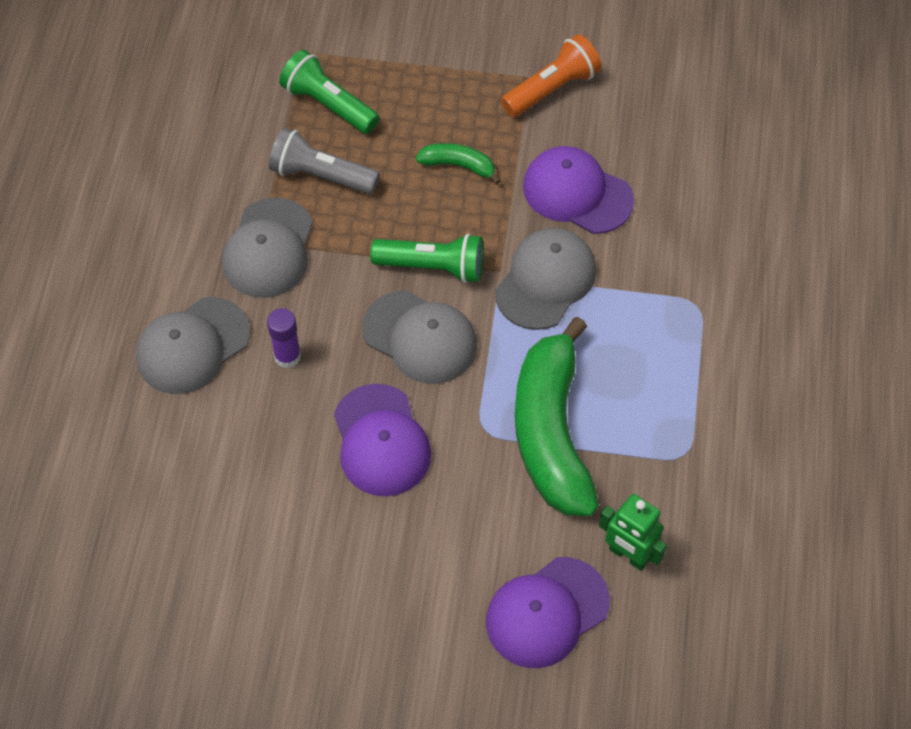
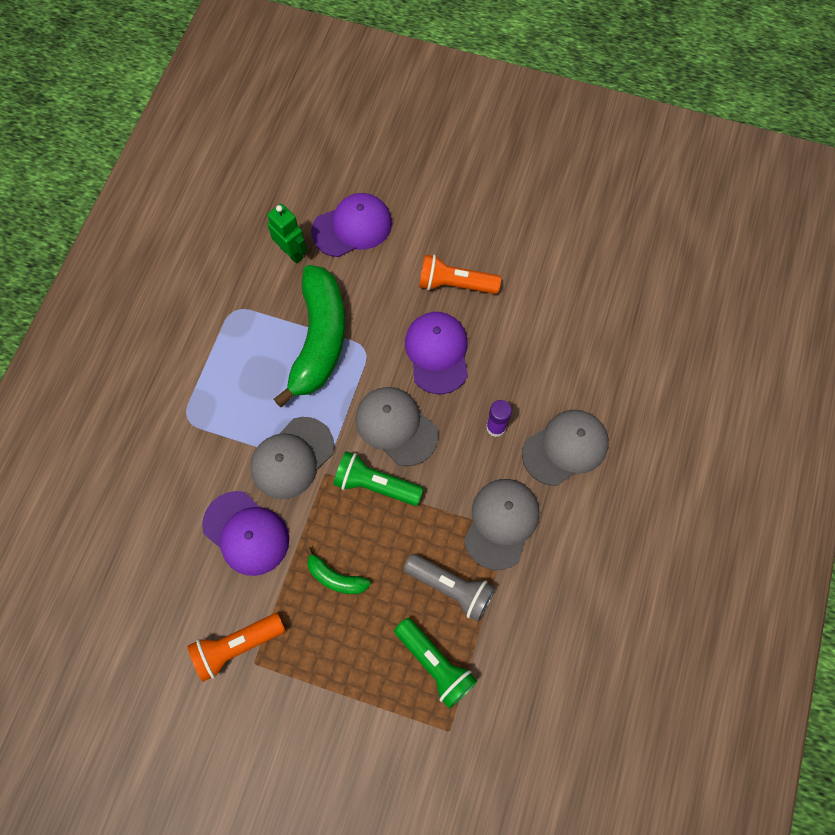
camera: 170 degrees left, 10 degrees up
(371, 545) = (455, 284): none -> orange flashlight

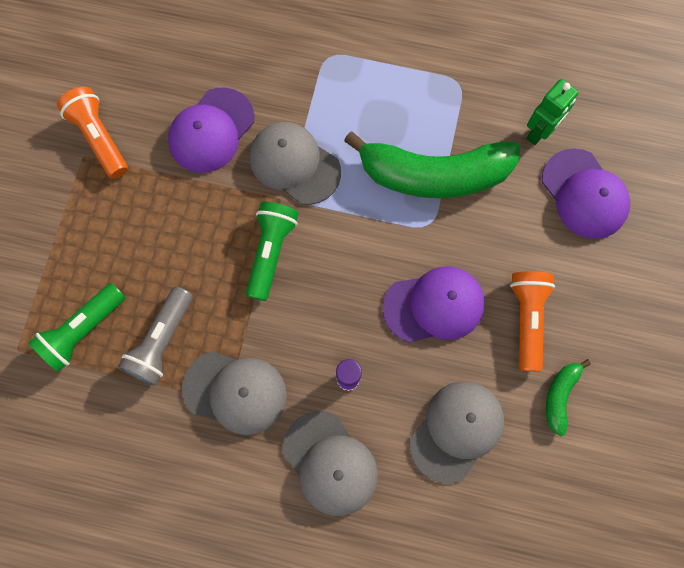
camera: 85 degrees right, 5 degrees up
(335, 577) = (169, 222): green banana -> green banana (560, 396)
(396, 426) = (339, 267): grey cap -> grey cap (456, 430)

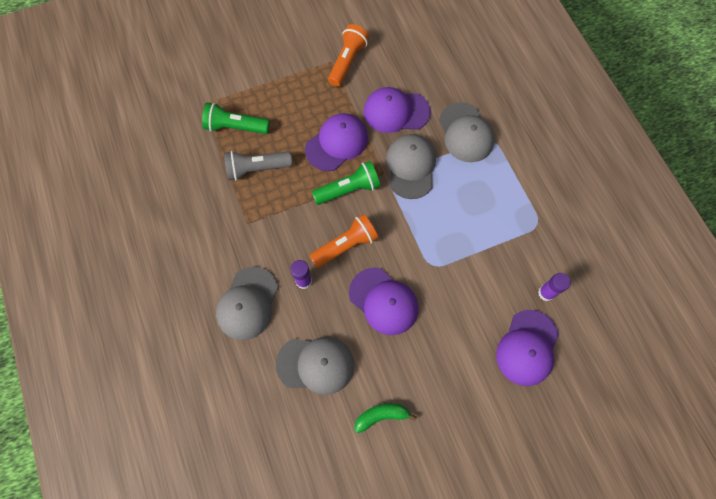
camera: 55 degrees right, 5 degrees down
(200, 225) = (337, 143): none -> purple cap
(235, 392) = (254, 225): grey cap -> grey cap (466, 133)
(434, 175) = (466, 248): green banana -> none
(527, 319) = (416, 363): orange flashlight -> orange flashlight (346, 245)
(539, 132) = (546, 293): green robot -> purple glue stick

